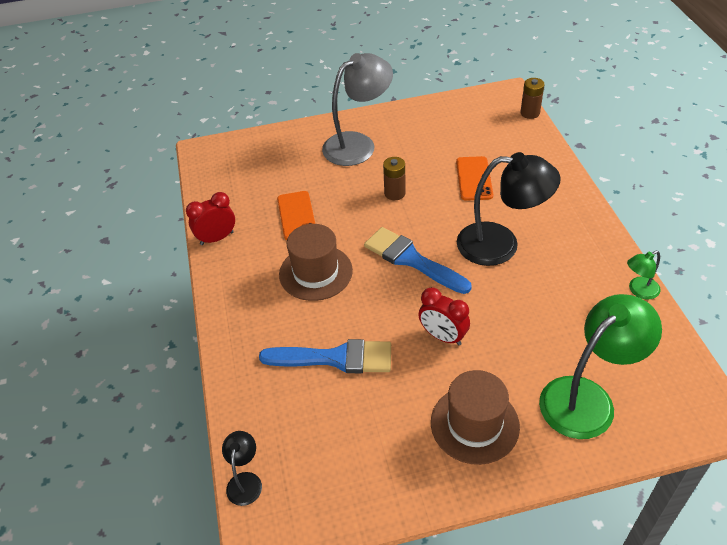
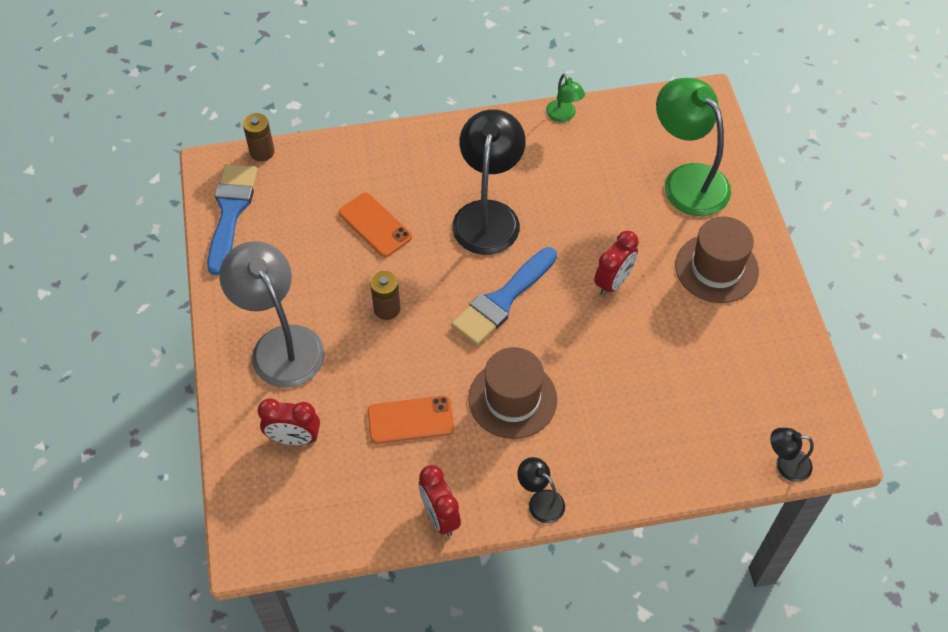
camera: 90 degrees left, 10 degrees up
(223, 295) = (540, 501): none -> black lamp
(282, 160) = (294, 438): none -> red clock
(335, 358) = (638, 382): blue brush -> blue brush (231, 212)
(474, 178) = (375, 225): orange phone -> orange phone turned 45 degrees clockwise

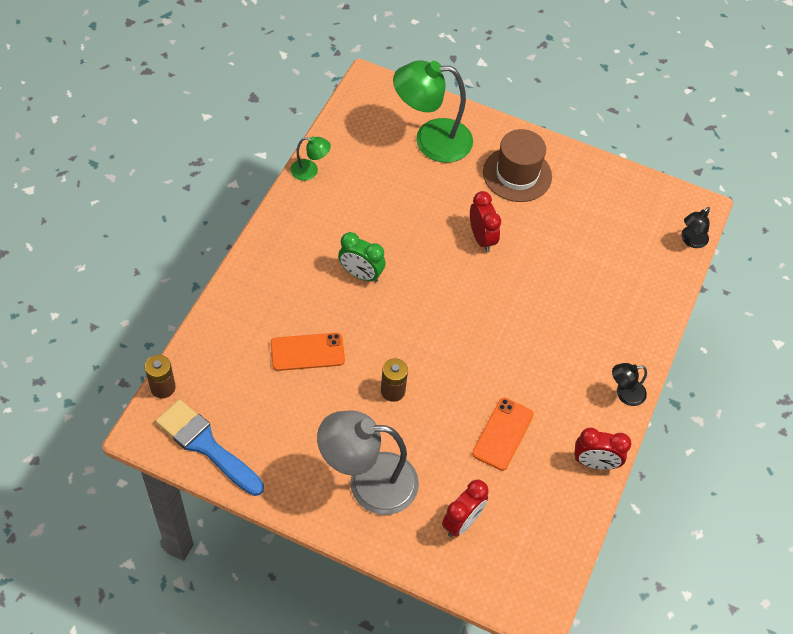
camera: 60 degrees left, 0 degrees up
(488, 215) = (361, 274): black lamp -> green clock
(502, 300) = (444, 313): blue brush -> none
(512, 399) = (532, 359): brown hat -> none

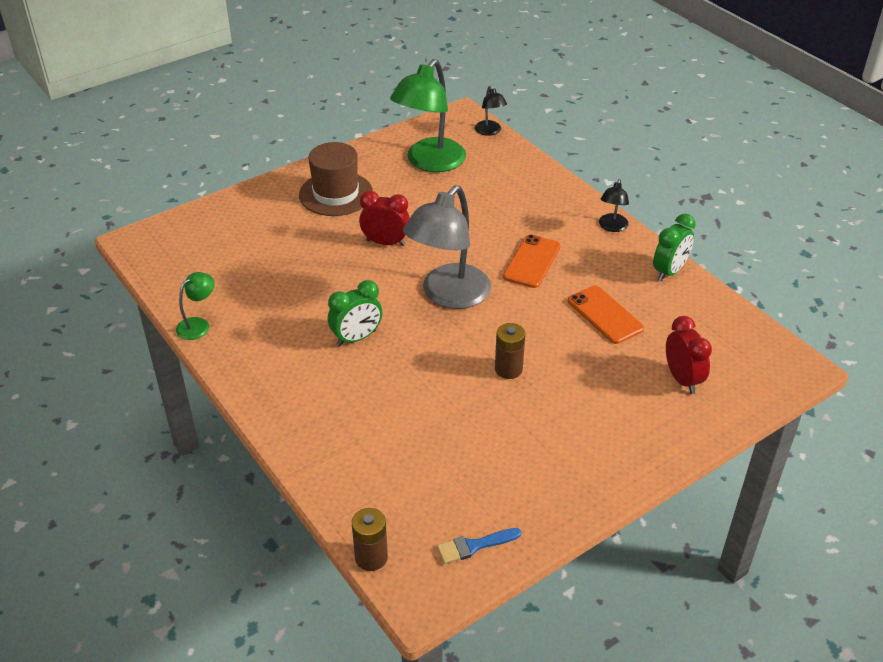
camera: 55 degrees left, 15 degrees down
(206, 445) = (474, 546): blue brush -> blue brush, size x0.51
(307, 352) = (417, 414): orange phone -> orange phone (532, 261)
(368, 482) = (601, 429): grey lamp -> grey lamp (448, 295)
(431, 140) = (246, 229): green lamp -> green lamp (429, 162)
(595, 463) = (669, 271): red clock -> green clock

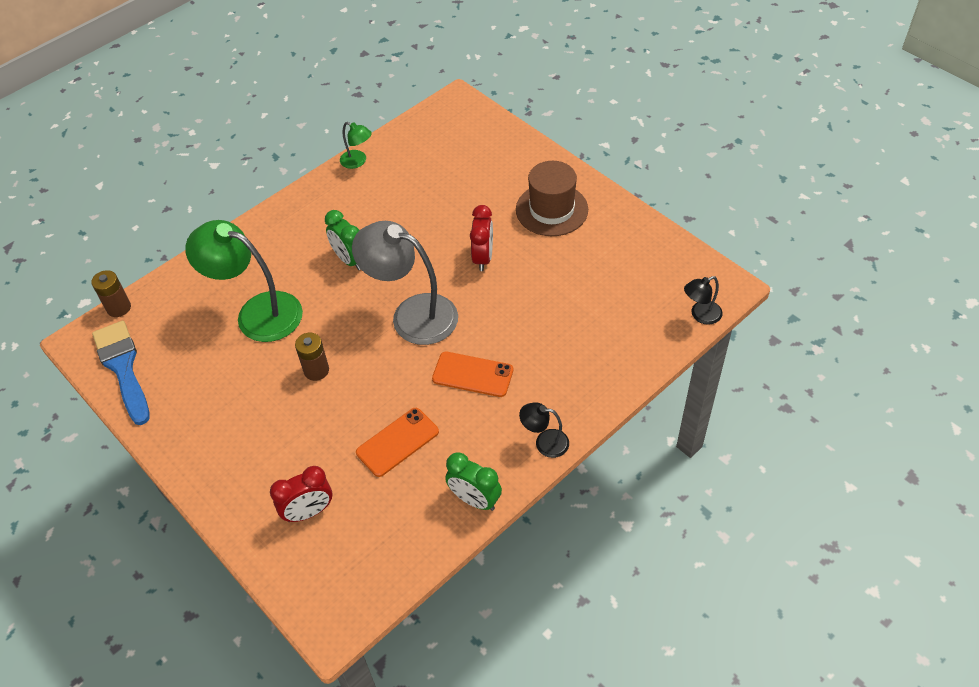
camera: 85 degrees right, 10 degrees up
(429, 162) = (624, 271): green lamp -> green lamp (257, 312)
(474, 546) = (123, 368): blue brush -> blue brush, size x1.94

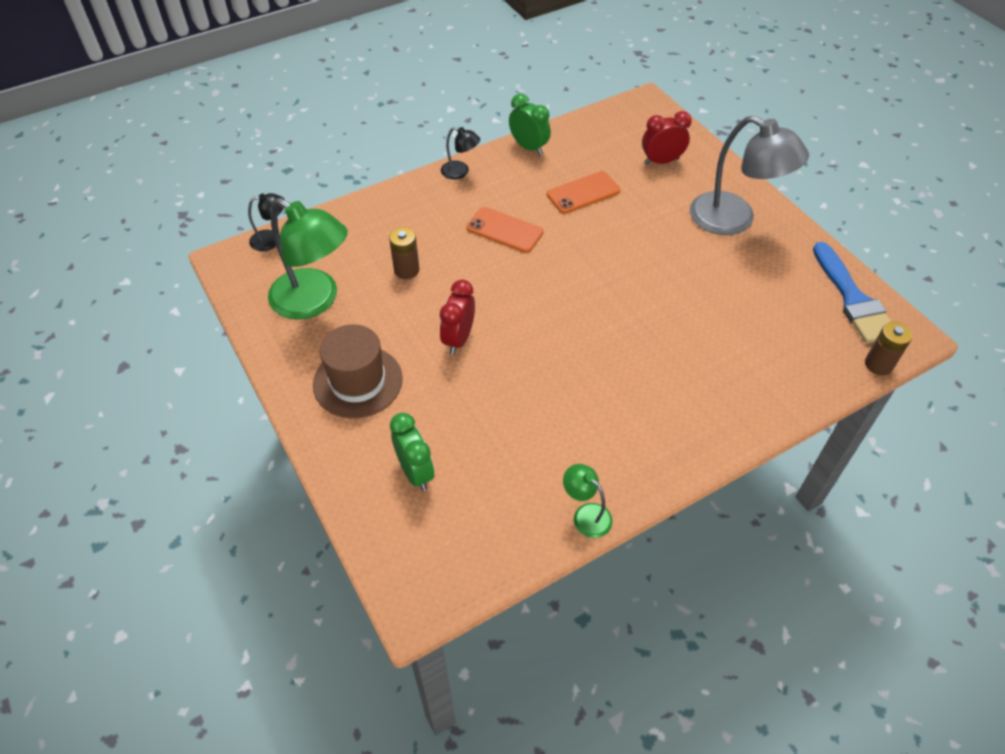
camera: 170 degrees left, 0 degrees up
(257, 312) = (716, 328): green lamp -> green lamp (314, 301)
(316, 370) = (652, 260): brown battery -> brown battery (406, 270)
(349, 260) = (610, 368): green clock -> green clock (415, 472)
(412, 314) = (550, 294): grey lamp -> grey lamp (734, 220)

